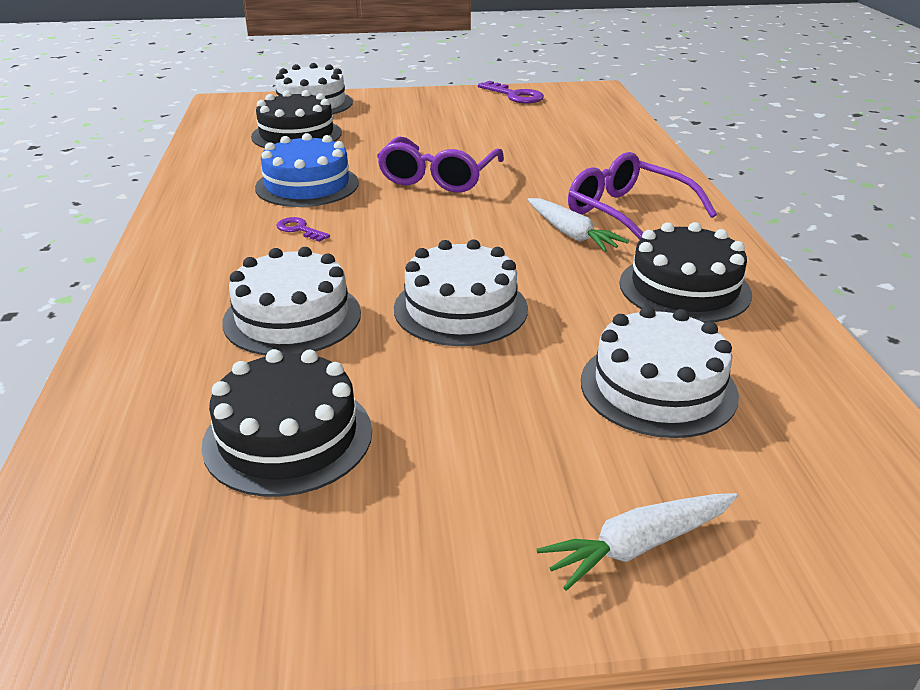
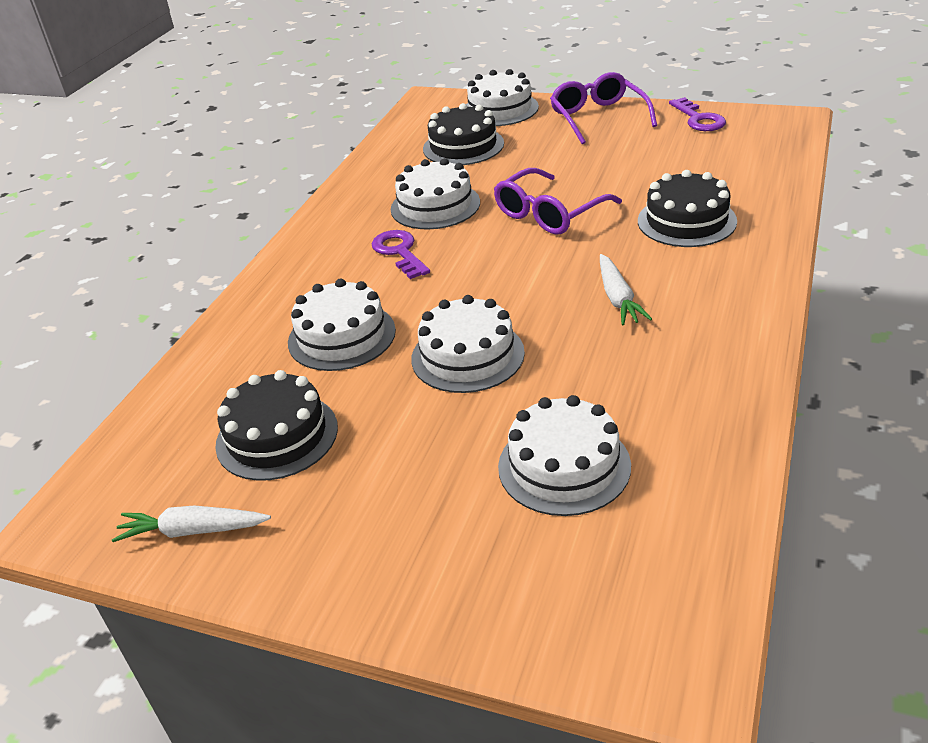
camera: 30 degrees right, 5 degrees up
(299, 229) = (399, 252): purple key -> purple key, size x1.71
(307, 185) = (435, 206): blue cake -> white cake
(627, 213) = (690, 284): purple glasses -> purple glasses (598, 117)
(638, 546) = (441, 586): white carrot -> white carrot (192, 531)
(684, 288) = (671, 377): black cake -> black cake (686, 221)

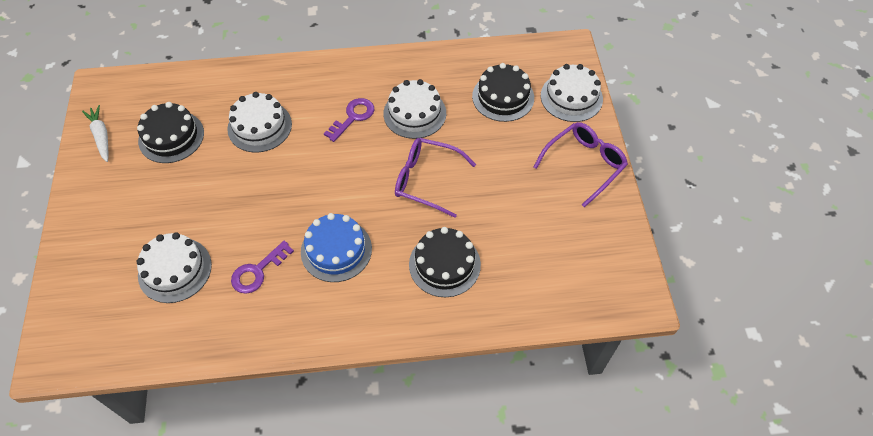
camera: 60 degrees right, 20 degrees up
(467, 355) = (257, 192): white cake -> none
(618, 298) = (336, 250): white carrot -> blue cake
(698, 119) = (611, 233): purple key -> purple key (258, 271)

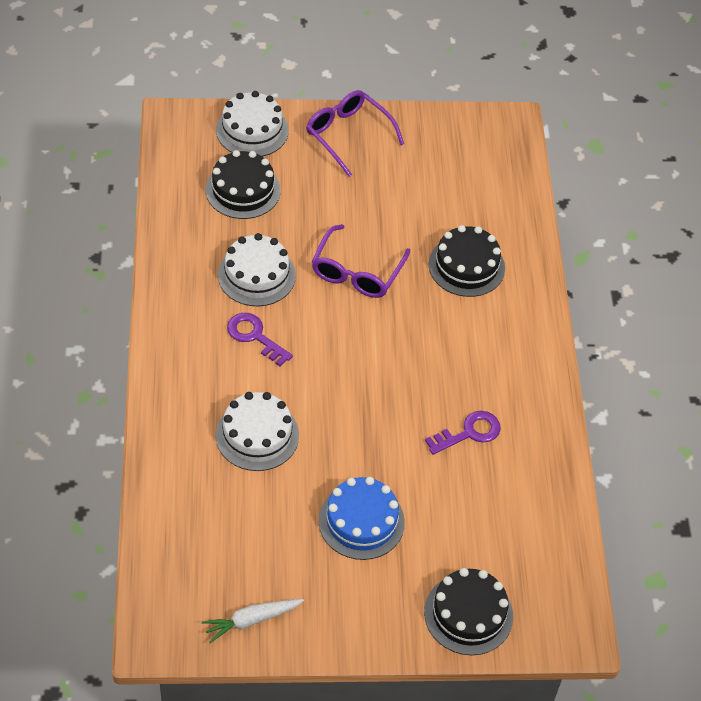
camera: 90 degrees left, 5 degrees down
(171, 137) = (262, 535): black cake -> black cake (468, 614)
(175, 270) = (464, 516): white cake -> none
(258, 271) = (468, 433): purple key -> purple key turned 75 degrees counterclockwise
(336, 250) = (444, 359): blue cake -> blue cake (361, 521)

